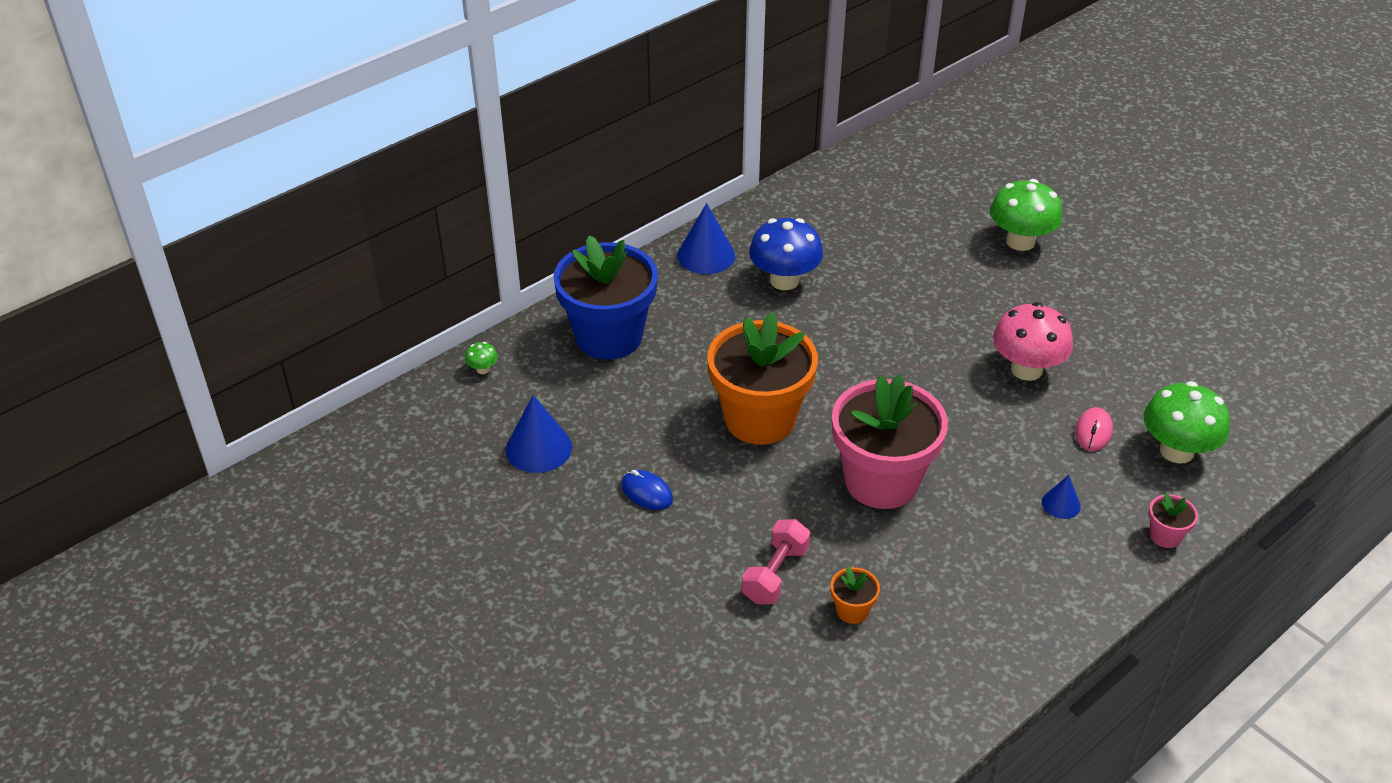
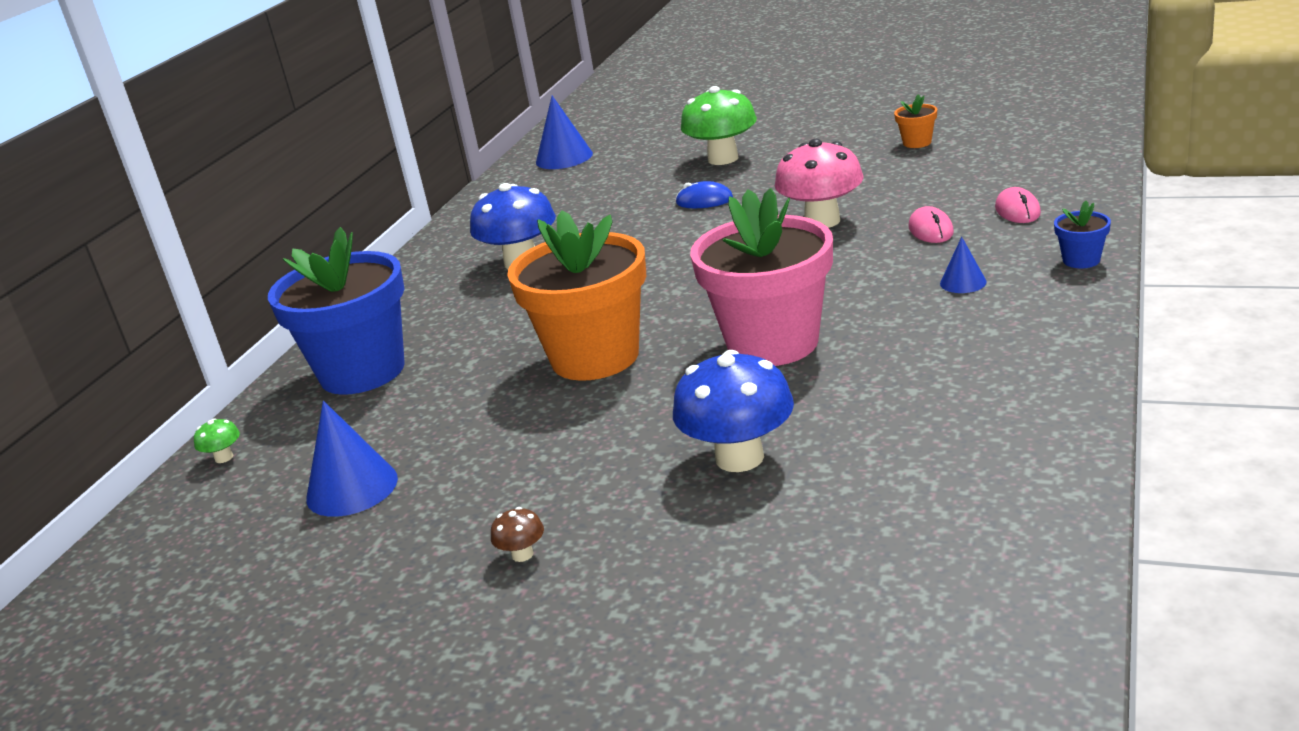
camera: 25 degrees left, 15 degrees down
(596, 570) = (522, 554): none -> brown mushroom
(647, 492) = (522, 464): blue mouse -> blue mouse (704, 201)
(706, 255) = (420, 279): blue cone -> blue cone (564, 158)
(775, 574) = (739, 458): pink dumbbell -> blue mushroom
(852, 610) = (855, 445): orange flower pot -> orange flower pot (917, 143)
(1165, 536) = (1081, 260): pink flower pot -> blue flower pot
(1176, 451) = (1017, 210): green mushroom -> pink mouse

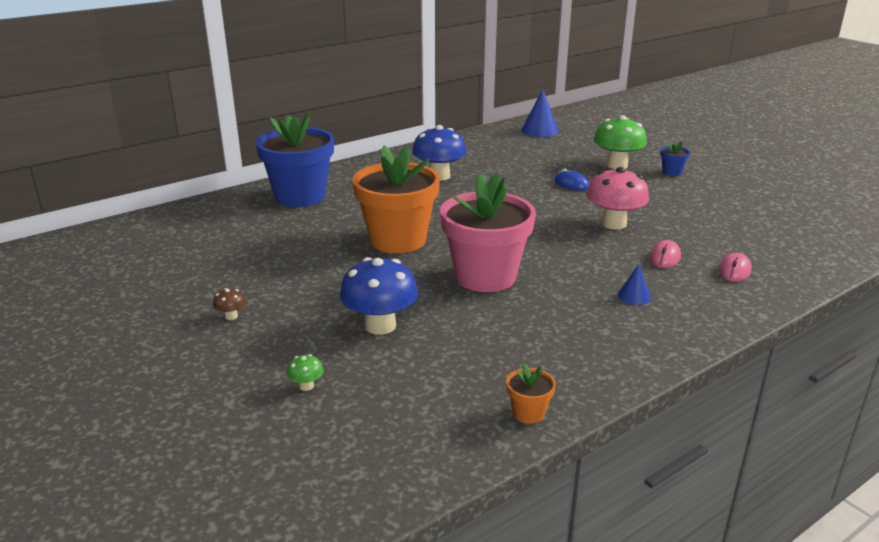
camera: 30 degrees right, 0 degrees up
(224, 457) = (200, 208): green mushroom -> green mushroom (306, 386)
(352, 488) = (220, 248): blue cone -> none
(917, 143) = (740, 203): orange flower pot -> orange flower pot (528, 413)
(1081, 260) = (724, 319): blue flower pot -> blue flower pot (672, 172)

